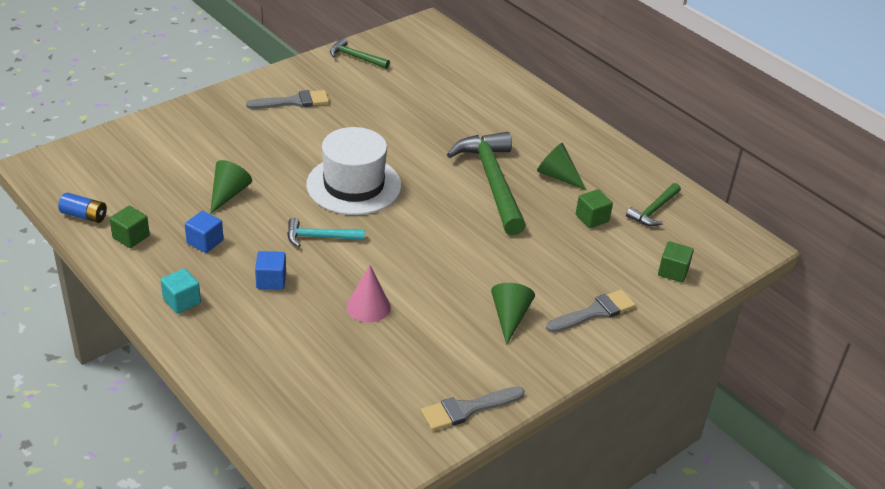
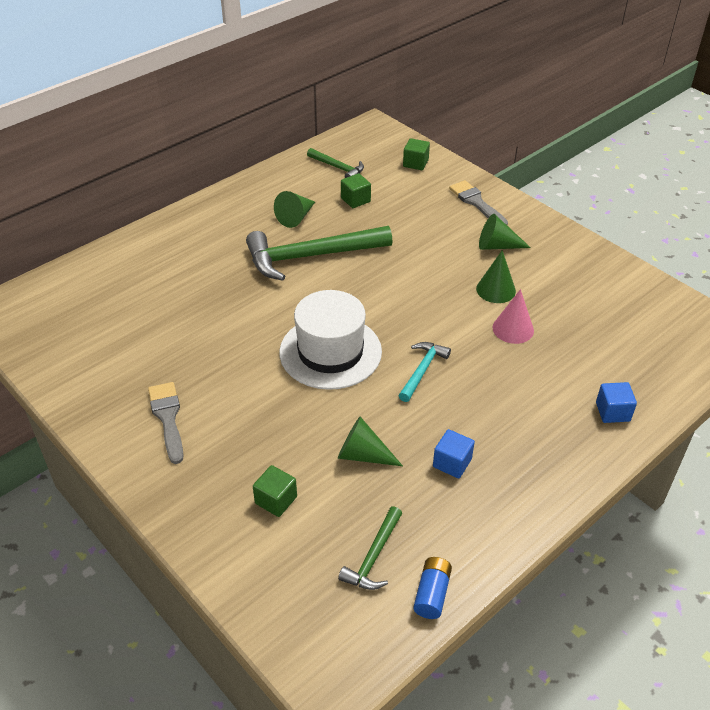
camera: 90 degrees left, 5 degrees up
(131, 237) = (460, 534): green cube -> green cube (276, 500)
(182, 301) = (551, 467): turquoise cube -> none
(271, 280) = (498, 400): blue cube -> blue cube (612, 412)
(320, 237) = (422, 370): turquoise hammer -> turquoise hammer turned 150 degrees counterclockwise
(355, 57) = (67, 369): green hammer -> green hammer (374, 557)
(432, 304) = (496, 290): none -> green cone
(467, 409) = (610, 267): grey brush -> none

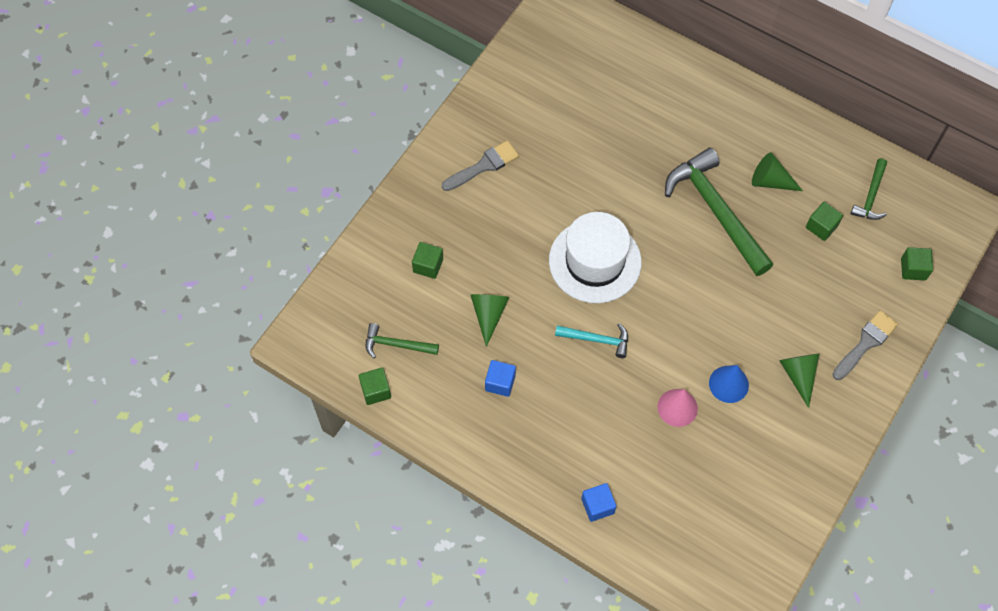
camera: 75 degrees right, 20 degrees up
(432, 594) = (376, 391): blue battery -> green cube
(496, 290) = (728, 384): green cone -> blue cone

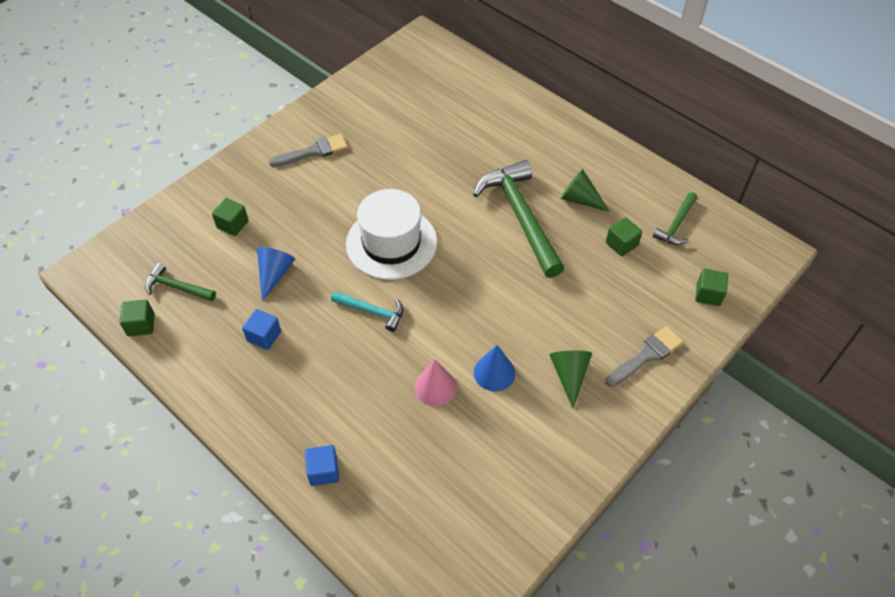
camera: 10 degrees right, 10 degrees down
(489, 315) = (274, 274): green cone -> blue cone

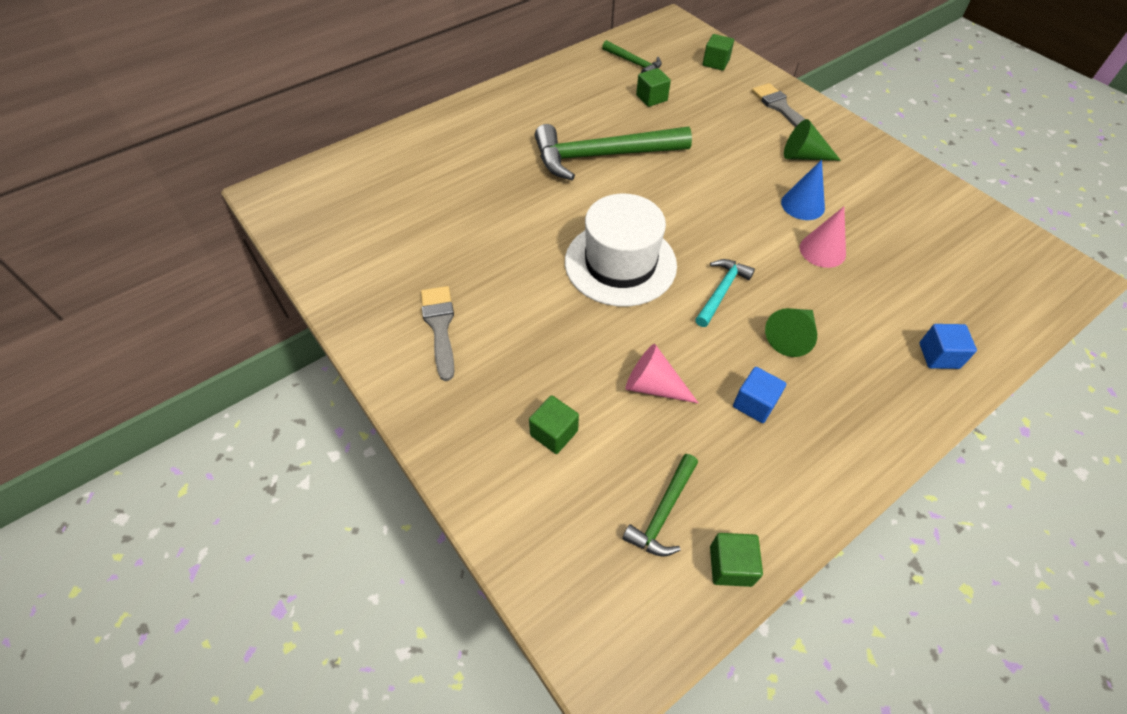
camera: 80 degrees left, 0 degrees up
(274, 274) = (653, 386): blue cone -> pink cone
(579, 199) = (588, 113): green cone -> green cone (791, 336)

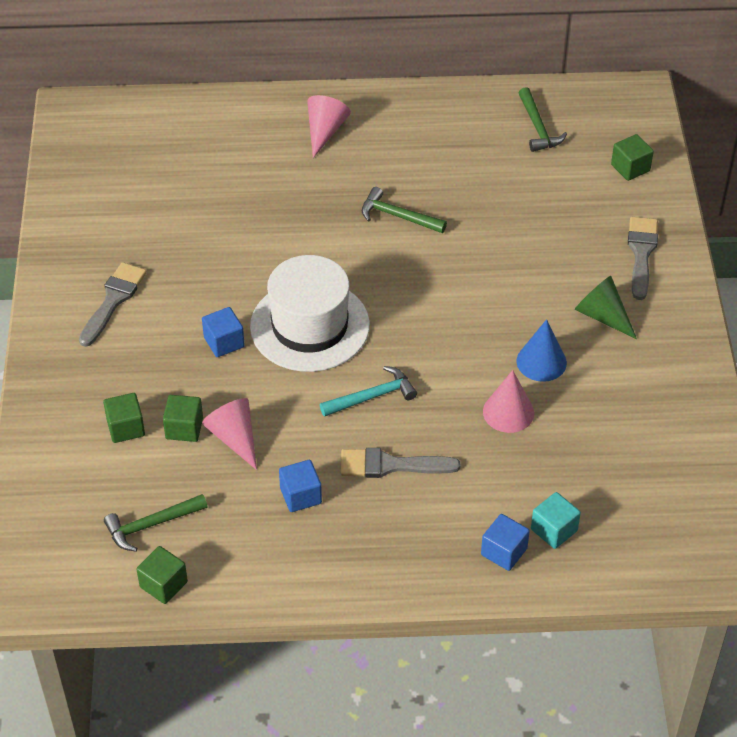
camera: 35 degrees right, 5 degrees down
(492, 124) = (325, 131): none -> pink cone
(567, 311) = (224, 342): none -> blue cube
(602, 156) = (398, 216): green hammer -> green hammer, size x0.50
(651, 98) = (513, 177): green cube -> green cube (184, 428)
(791, 336) = (391, 465): green cone -> grey brush
(948, 318) = (554, 530): none -> turquoise cube

